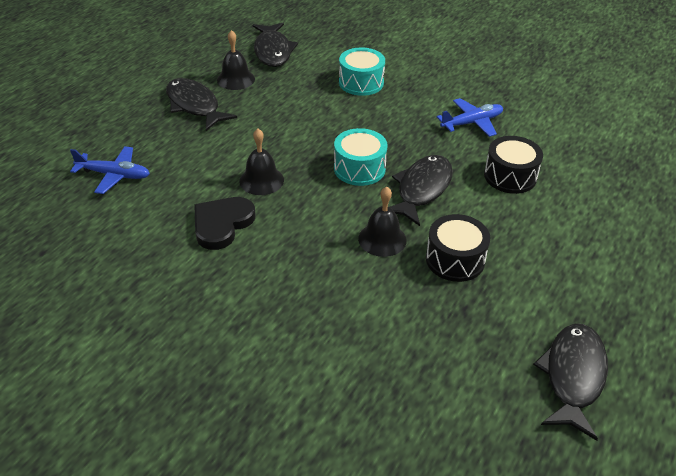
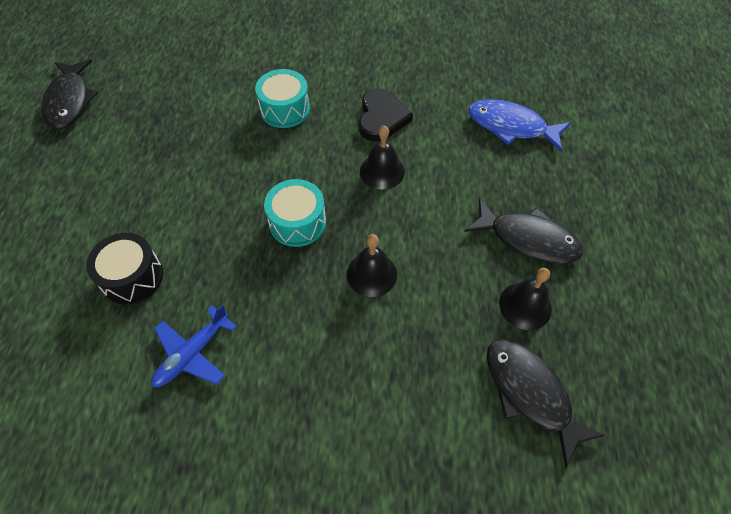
camera: 155 degrees right, 15 degrees up
(114, 175) = (511, 126): blue plane -> blue fish
(361, 83) = (368, 374): turquoise drum -> turquoise drum (285, 109)
(382, 239) = (241, 153): black bell -> black bell (371, 274)
(421, 189) = (224, 221): black fish -> none
(455, 259) = (172, 157): black drum -> none

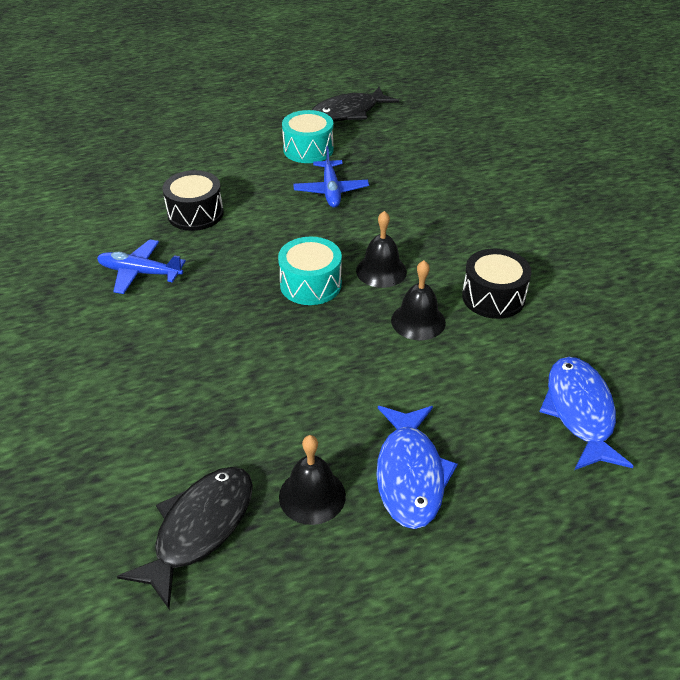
camera: 65 degrees right, 15 degrees down
(180, 160) = (331, 191): none -> blue plane
(285, 109) = (444, 227): turquoise drum -> turquoise drum (308, 149)
(371, 274) = (281, 355): black bell -> black bell (381, 271)
(381, 118) = (493, 297): black heart -> black drum
(528, 239) = (410, 474): black fish -> blue fish

